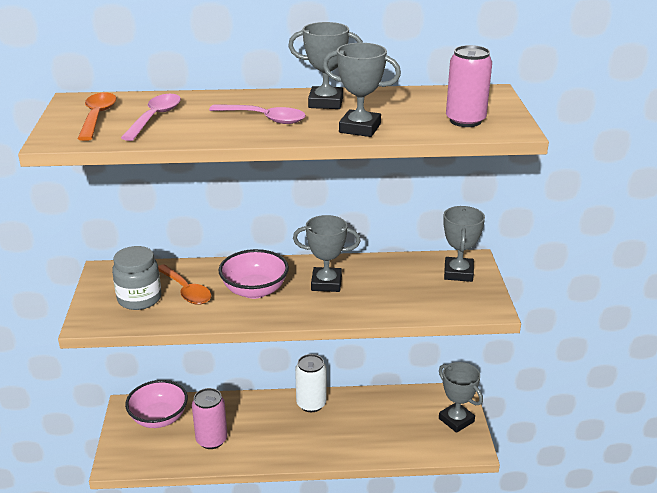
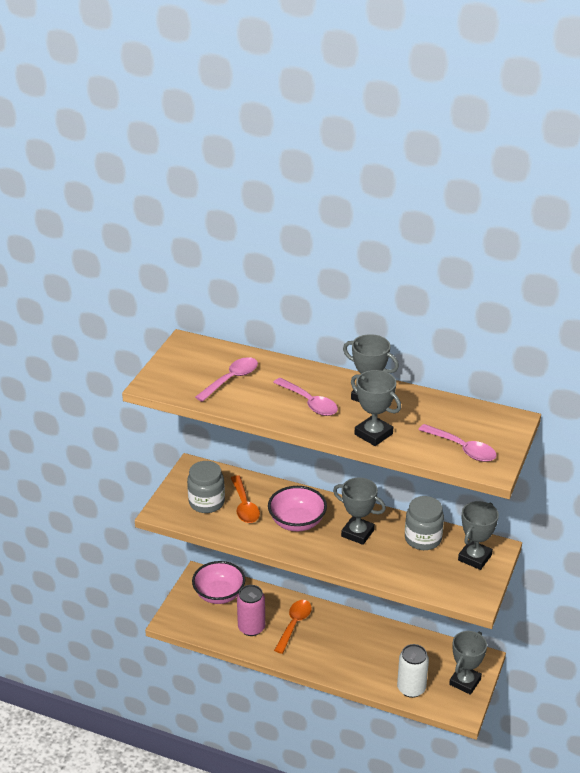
camera: 25 degrees right, 5 degrees up
(97, 117) = (191, 367): orange spoon -> orange spoon (294, 624)
(311, 404) = (348, 624): white can -> white can (411, 688)
(396, 271) = (423, 539): none -> grey jar
(456, 420) = (465, 682): grey trophy -> grey trophy turned 45 degrees clockwise
(465, 121) = (462, 449): pink can -> pink spoon

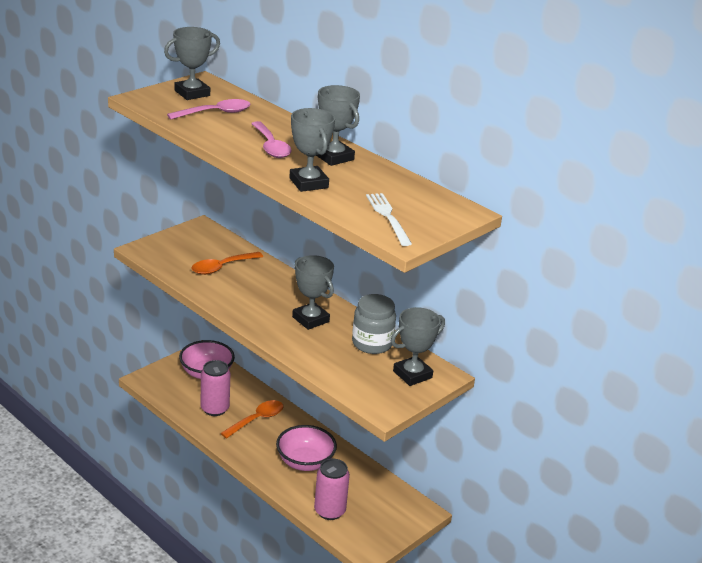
camera: 20 degrees right, 5 degrees down
(206, 502) = (189, 255): grey jar -> none
(244, 506) = (222, 267): orange spoon -> orange spoon turned 45 degrees clockwise
(297, 522) = (259, 294): pink bowl -> pink bowl (305, 462)
(411, 688) = (329, 511): white can -> pink can
(462, 449) = (388, 217): pink spoon -> white fork
(465, 682) = (389, 525): grey trophy -> grey trophy (192, 93)

